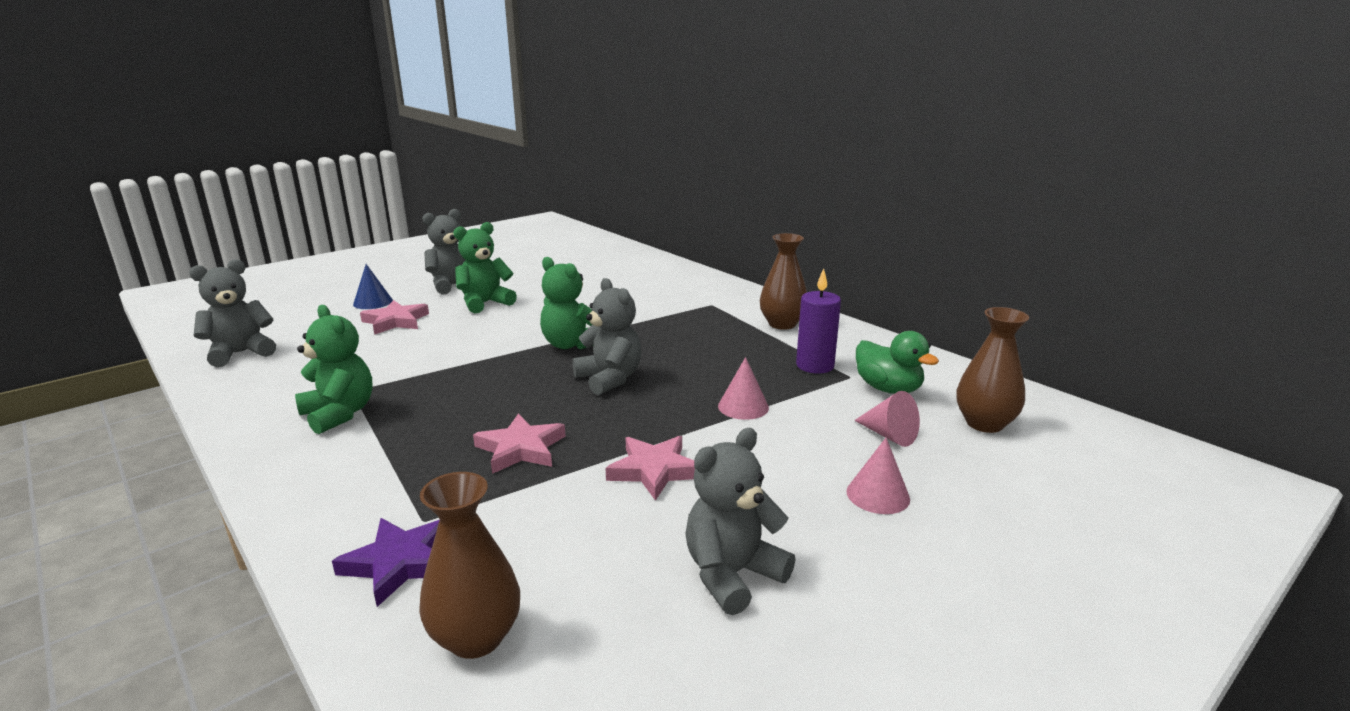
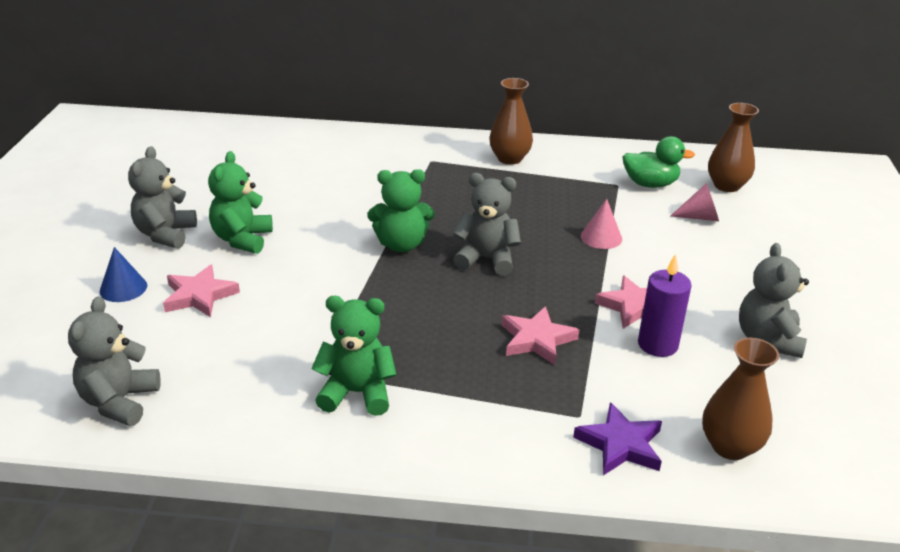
camera: 45 degrees left, 10 degrees up
(815, 366) = (586, 185): purple candle -> purple candle (657, 344)
(878, 495) = (751, 257): pink cone -> none

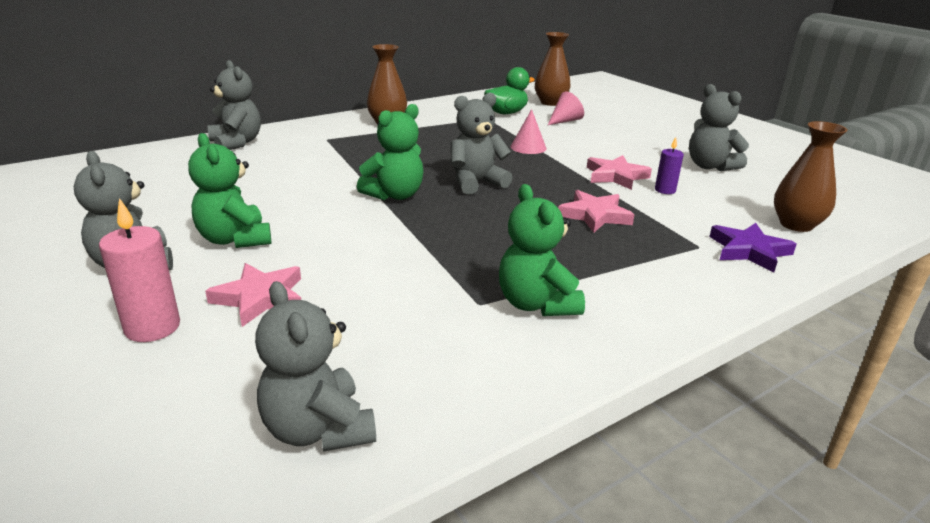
camera: 40 degrees left, 5 degrees down
(123, 288) = (152, 327): blue cone -> pink candle
(356, 141) = (236, 143): none -> grey teddy bear
(357, 393) = (536, 304): green teddy bear -> green teddy bear turned 75 degrees counterclockwise
(657, 344) = (665, 190): purple candle -> purple candle, size x0.60

